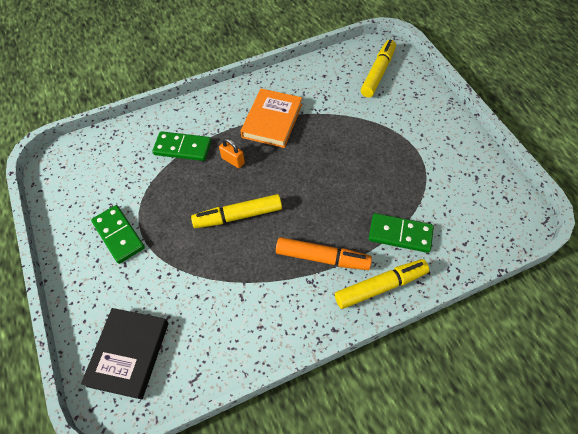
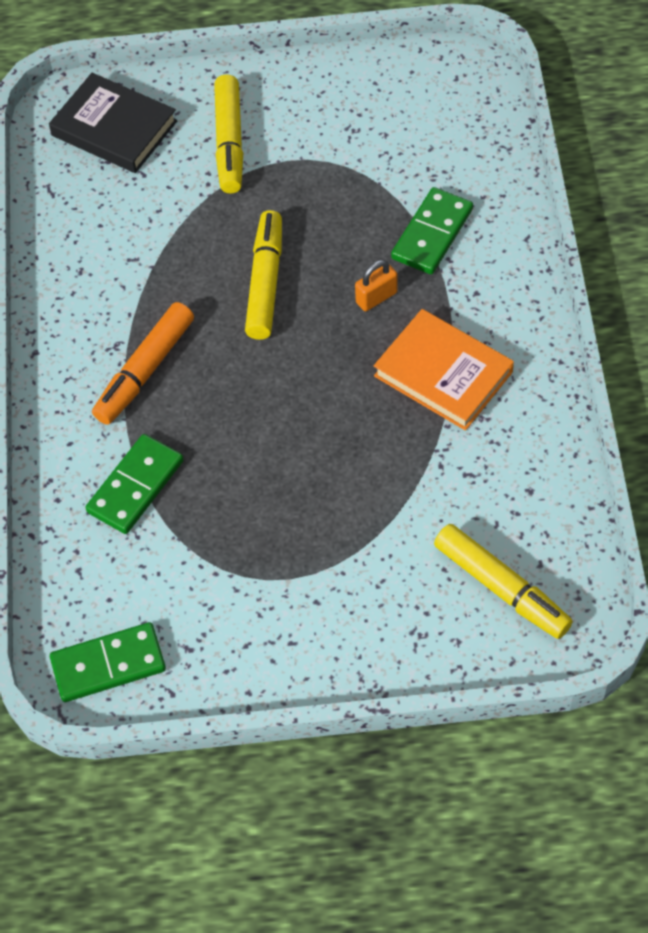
camera: 110 degrees right, 0 degrees up
(118, 235) = (297, 134): green domino -> green domino (108, 664)
(380, 287) = (66, 429): yellow marker -> yellow marker (229, 142)

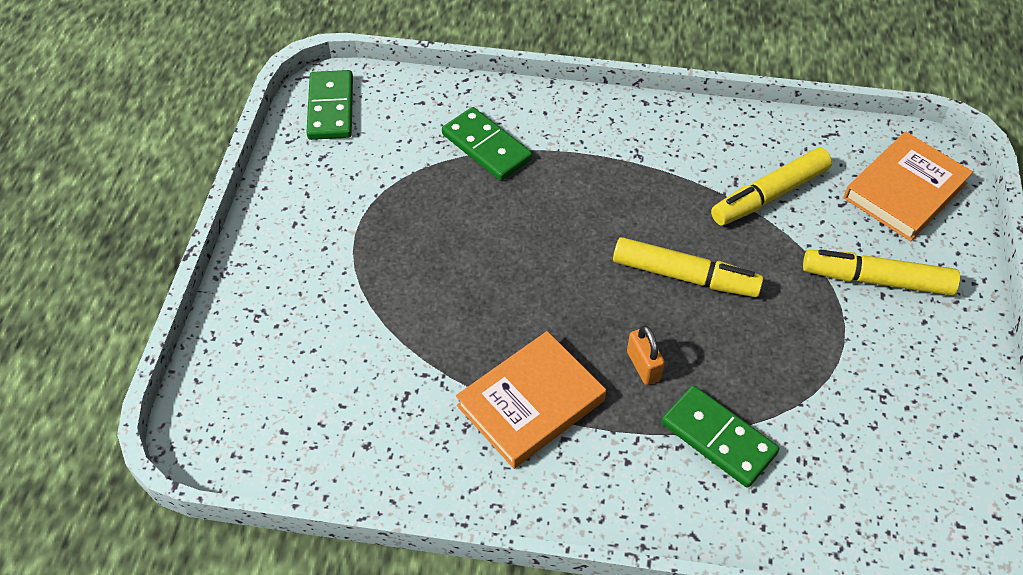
camera: 100 degrees right, 5 degrees down
(114, 128) = (905, 191): black book -> orange book
(145, 370) = (605, 170): orange marker -> none
(501, 588) = (272, 391): yellow marker -> yellow marker (769, 195)

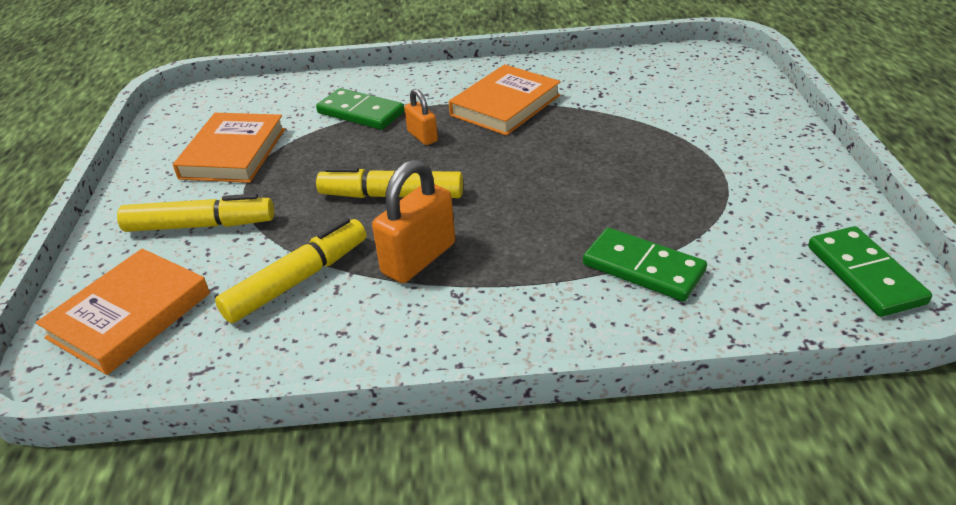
camera: 170 degrees right, 15 degrees down
(665, 195) = (419, 258): none -> orange padlock
(872, 392) = (233, 153): none -> orange book

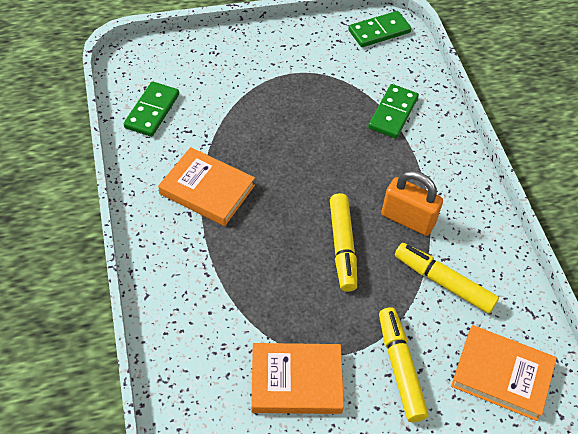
camera: 105 degrees left, 15 degrees up
(360, 113) = (221, 294): green domino -> green domino (152, 111)
(422, 136) = (259, 240): orange padlock -> none

